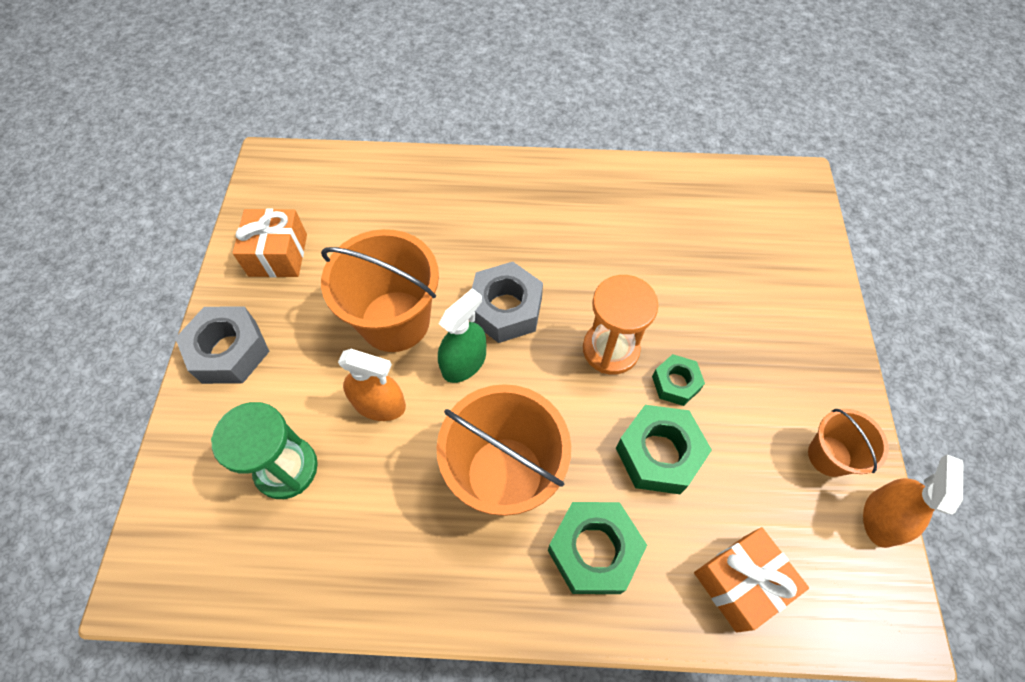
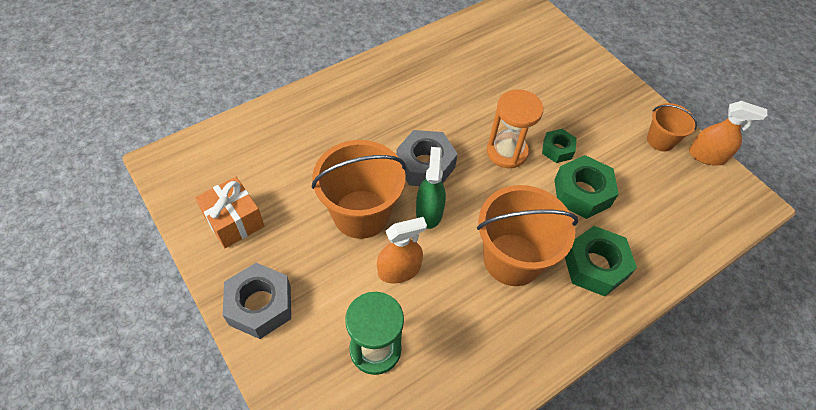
camera: 40 degrees left, 5 degrees down
(740, 583) = (675, 231): orange gift -> none
(881, 518) = (707, 156): orange spray bottle -> orange spray bottle turned 120 degrees clockwise

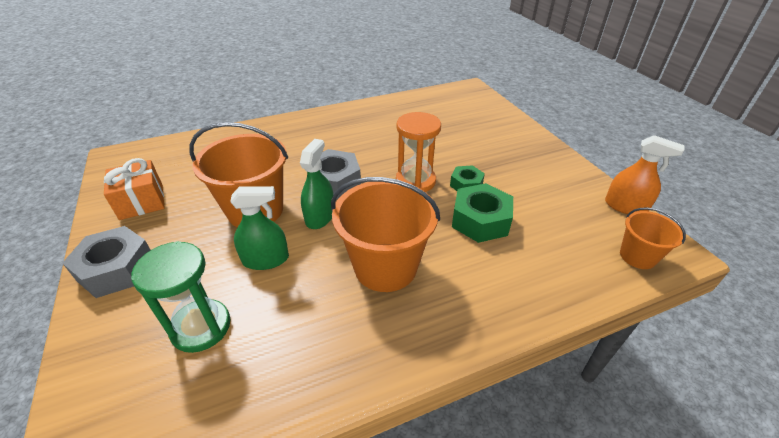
camera: 15 degrees right, 15 degrees down
(399, 270) = (265, 259): orange spray bottle -> green spray bottle
(595, 266) = (475, 286): green nut -> none
(660, 140) = (576, 189): orange bucket -> orange bucket (637, 256)

